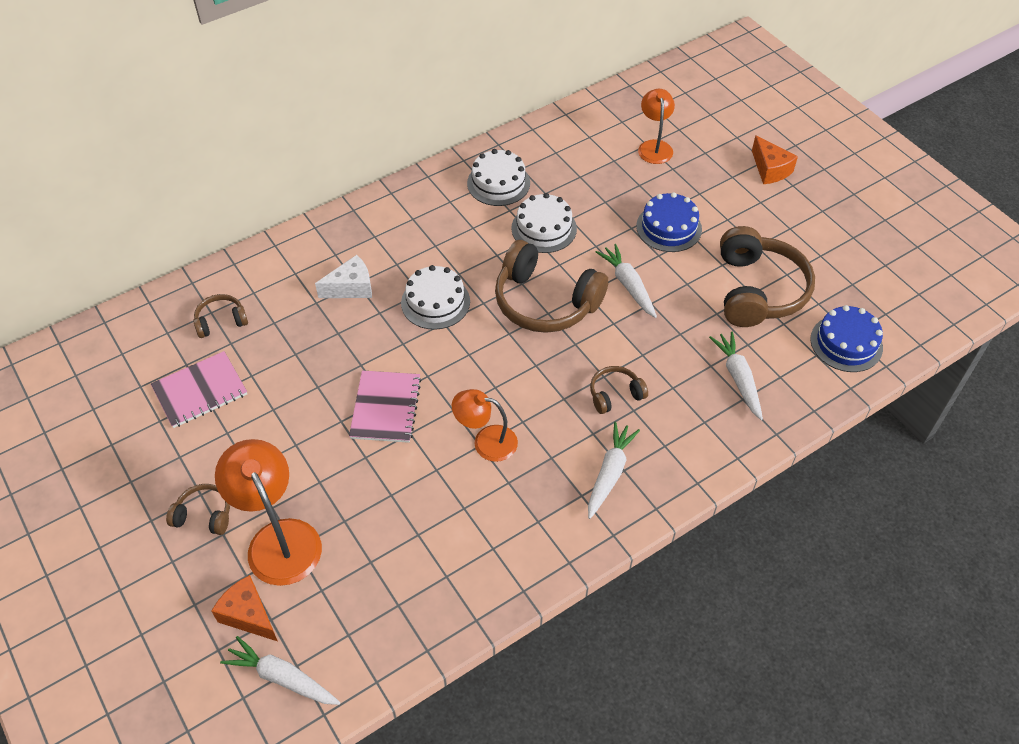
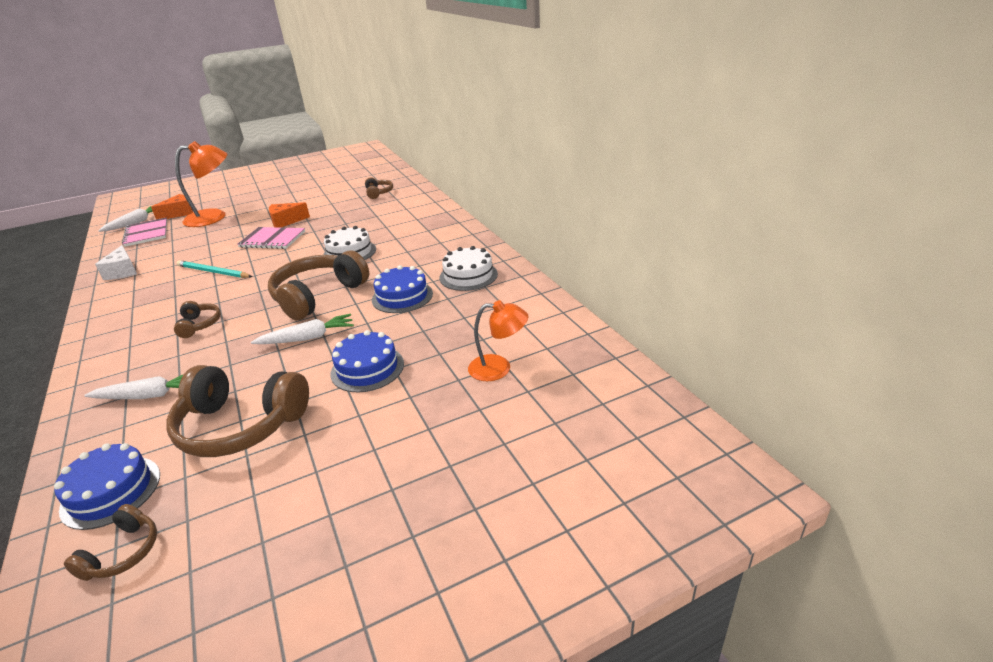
camera: 100 degrees right, 20 degrees down
(200, 391) = (330, 192): pink notebook -> pink notebook (147, 233)
(204, 515) = (248, 200): brown headphones -> brown headphones (123, 553)
(351, 288) = (382, 225): white cheese -> white cheese (123, 272)
(486, 441) = (213, 272): orange lamp -> turquoise pencil
(544, 228) = (402, 296): white cake -> blue cake
(609, 473) = (135, 319): white carrot -> none
(770, 169) = (429, 468): orange cheese -> orange cheese (286, 221)

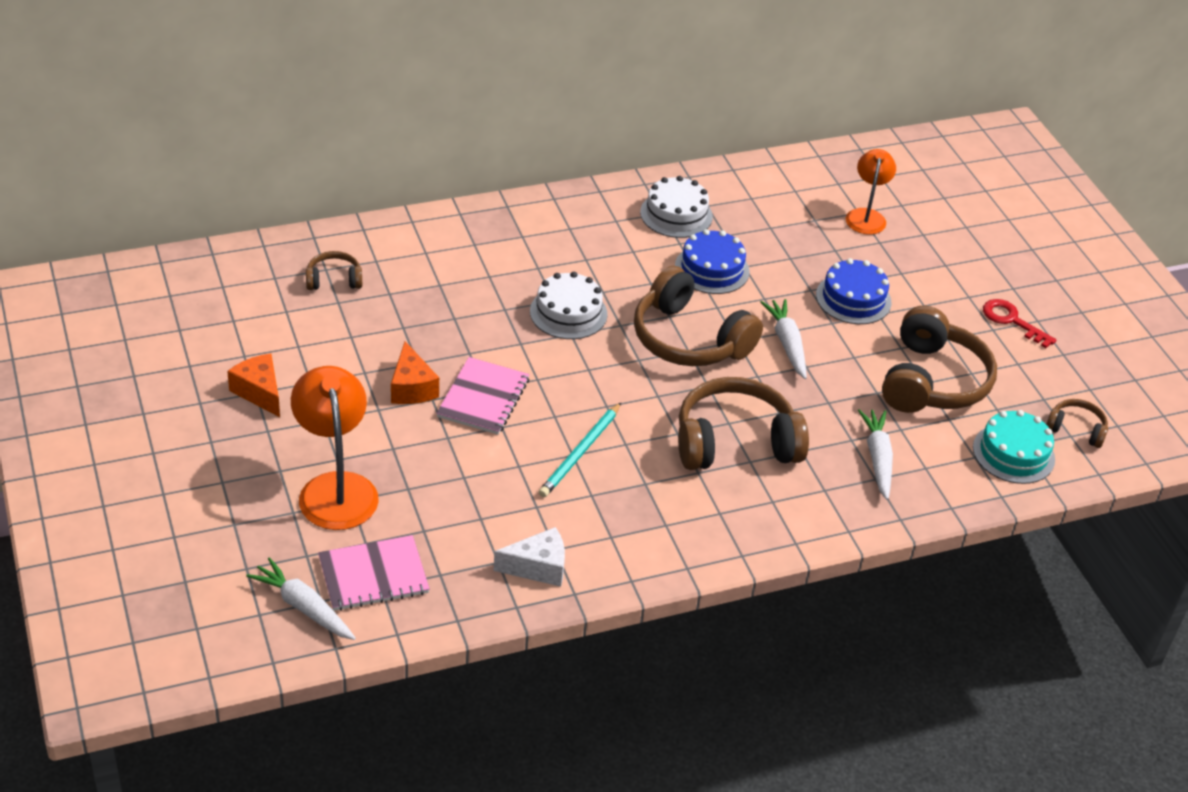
camera: 90 degrees left, 10 degrees up
(111, 491) = (1013, 453): blue cake -> turquoise cake
(179, 213) = (286, 546): orange cheese -> orange cheese (259, 392)
(199, 325) = (735, 442): brown headphones -> brown headphones, size x2.07
(330, 488) = (1011, 321): none -> red key

